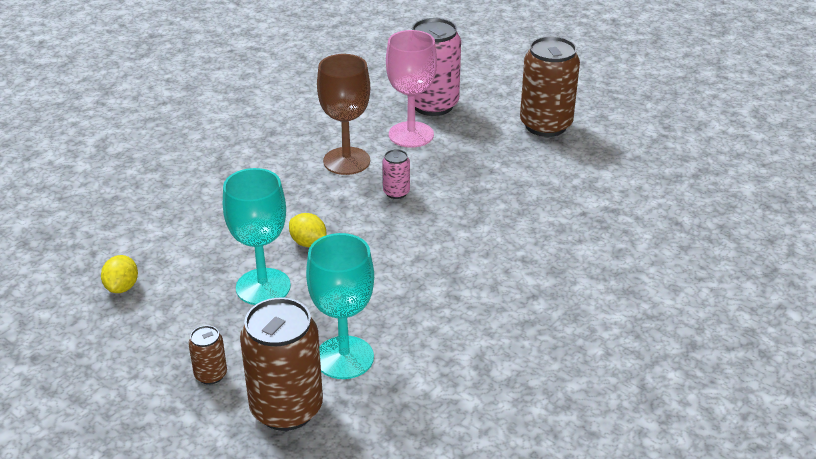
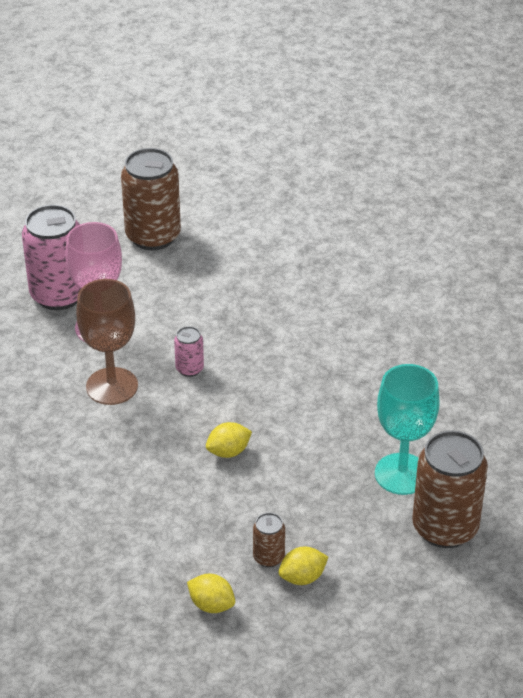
camera: 65 degrees left, 5 degrees up
(176, 330) = (302, 577): none -> yellow lemon
(211, 375) = (377, 567): brown can -> brown can (268, 557)
(263, 287) = (275, 501): turquoise goblet -> none

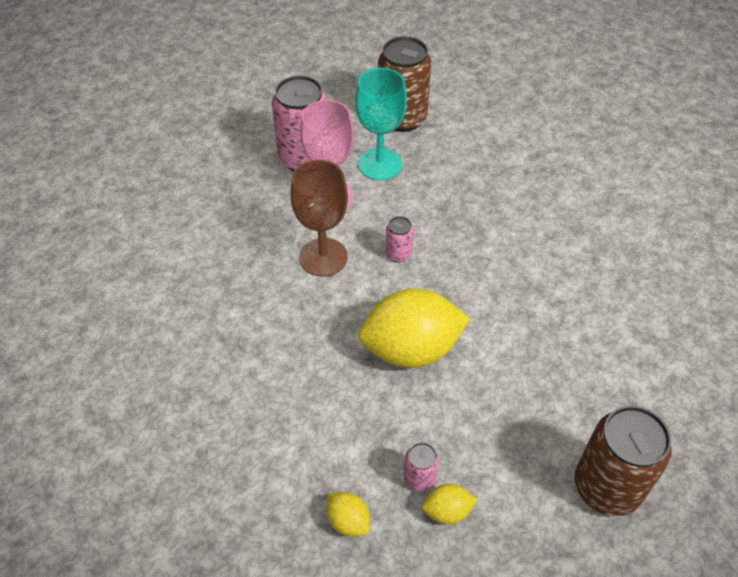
camera: 15 degrees right, 10 degrees up
(228, 452) = (411, 349): yellow lemon -> yellow lemon, size x2.25
(268, 557) = (419, 478): brown can -> pink can
(402, 474) = (575, 413): turquoise goblet -> turquoise goblet (380, 164)

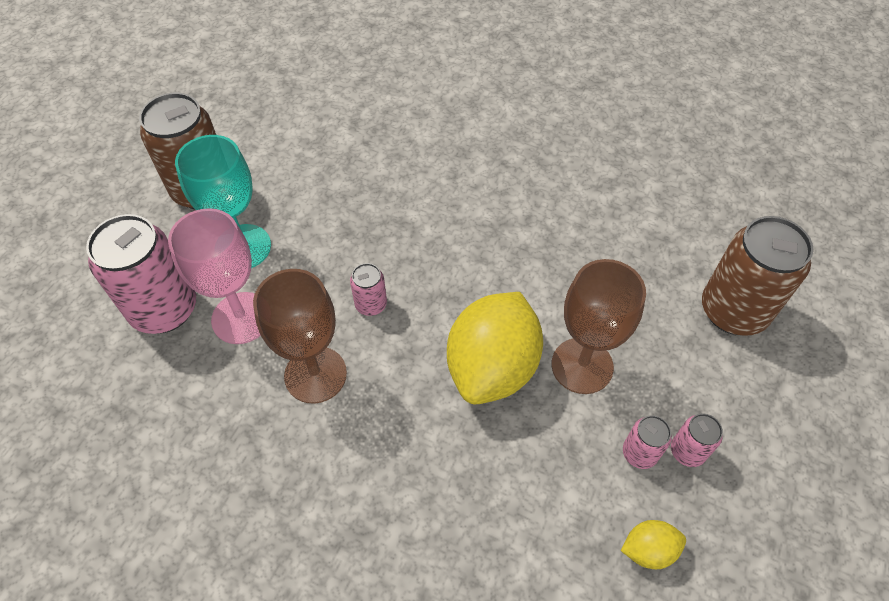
camera: 55 degrees left, 5 degrees up
(447, 511) = (687, 451): yellow lemon -> pink can
(460, 404) = (582, 366): none -> brown goblet

